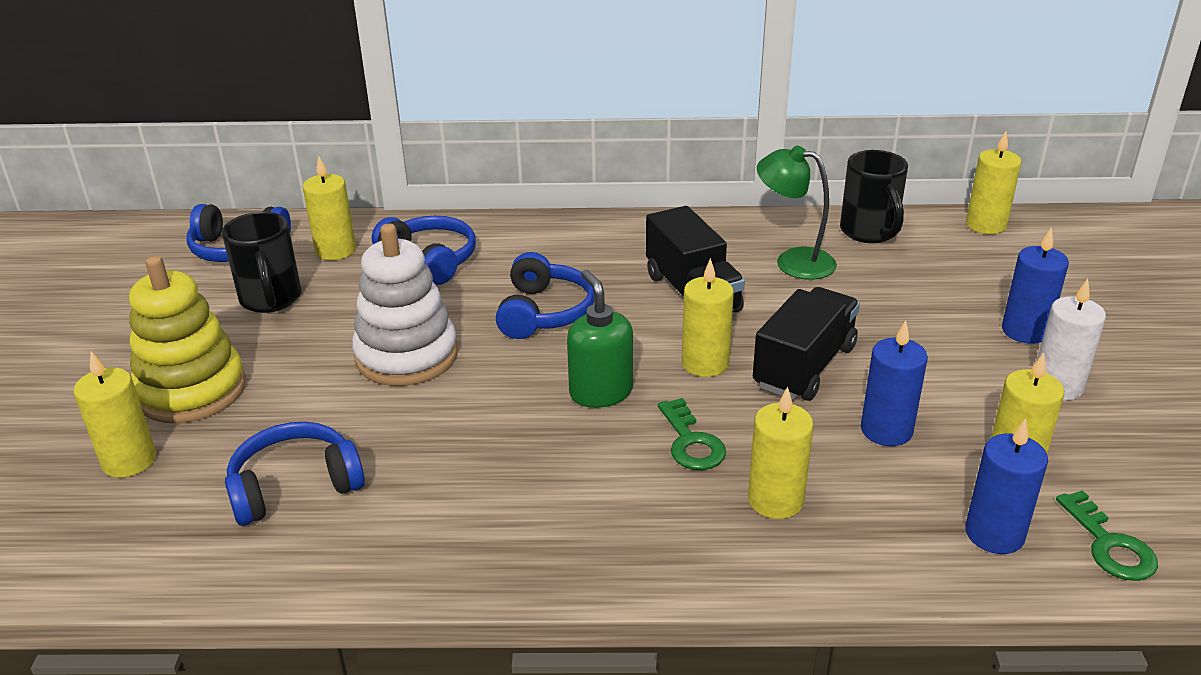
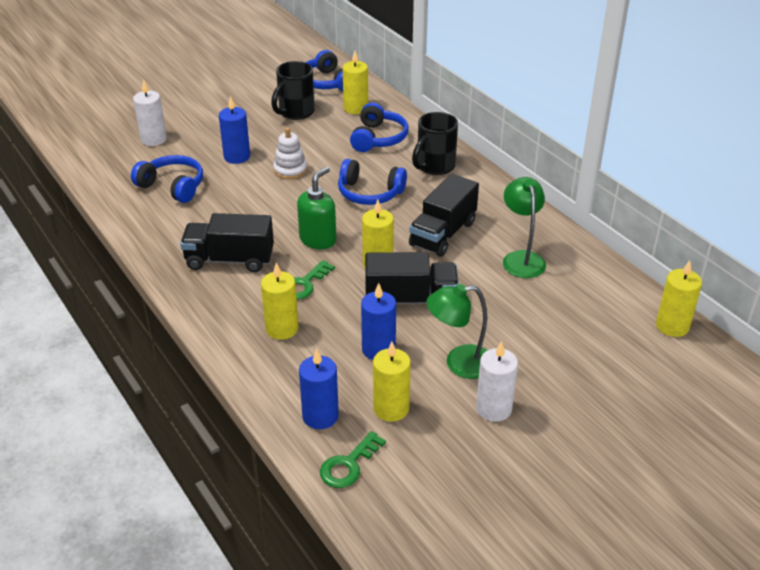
camera: 55 degrees right, 5 degrees up
(129, 461) = (153, 139): yellow candle -> white candle
(192, 390) = (210, 129): yellow stacking toy -> none
(406, 356) = (290, 170): white stacking toy -> white stacking toy, size x0.56
(544, 312) = (369, 193): blue headphones -> blue headphones turned 45 degrees clockwise
(562, 493) = (230, 260): none -> black truck
(869, 232) = (596, 277): black mug -> black mug (434, 167)
(957, 378) = (459, 363): none -> green lamp
(1025, 331) = (546, 379): blue candle -> blue candle (237, 157)

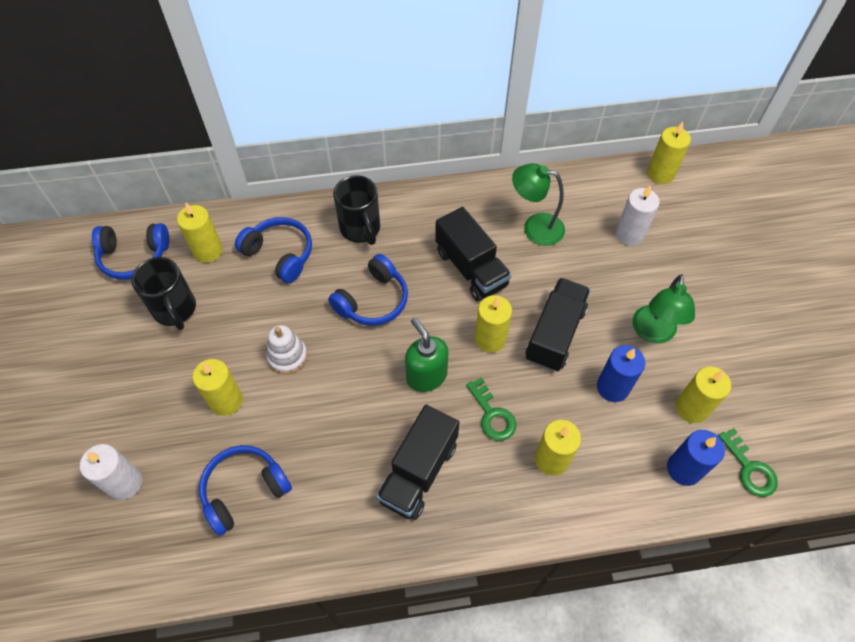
camera: 65 degrees left, 20 degrees up
(237, 157) = (226, 401): blue candle -> yellow candle
(493, 408) = (714, 333): white candle -> white candle (629, 234)

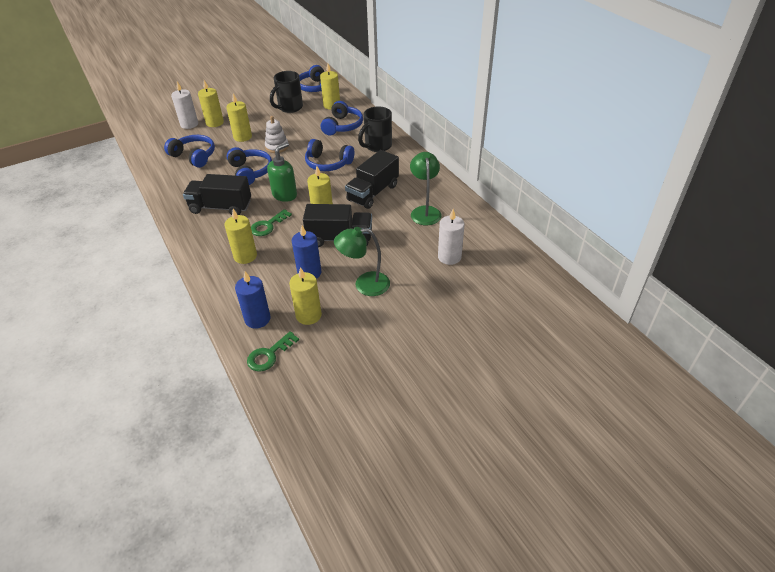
camera: 70 degrees right, 15 degrees down
(340, 410) = (250, 172): none -> blue headphones
(660, 174) = (524, 262): yellow candle -> yellow candle (214, 123)

